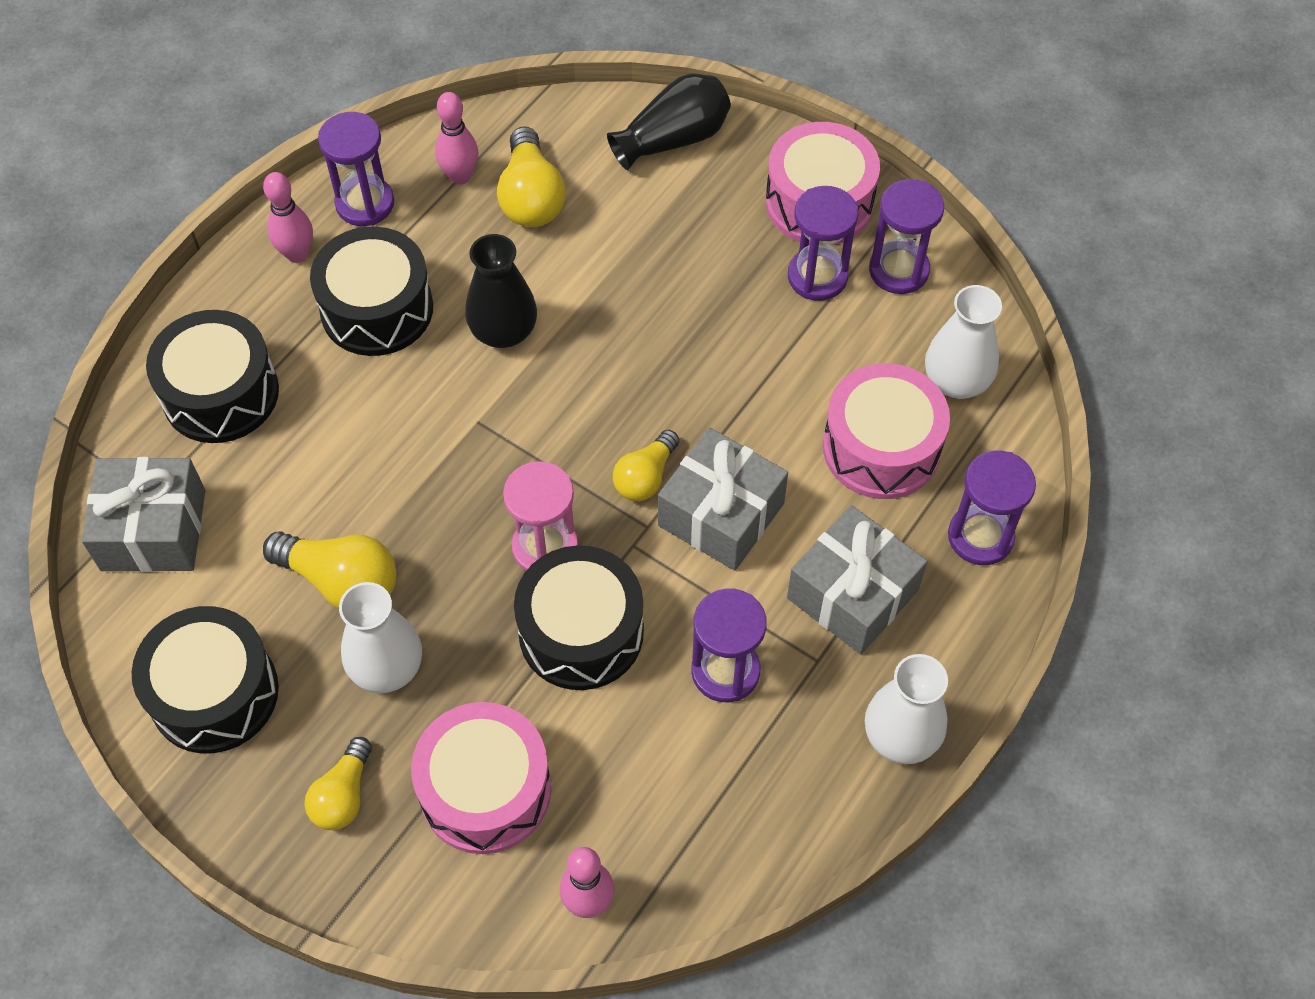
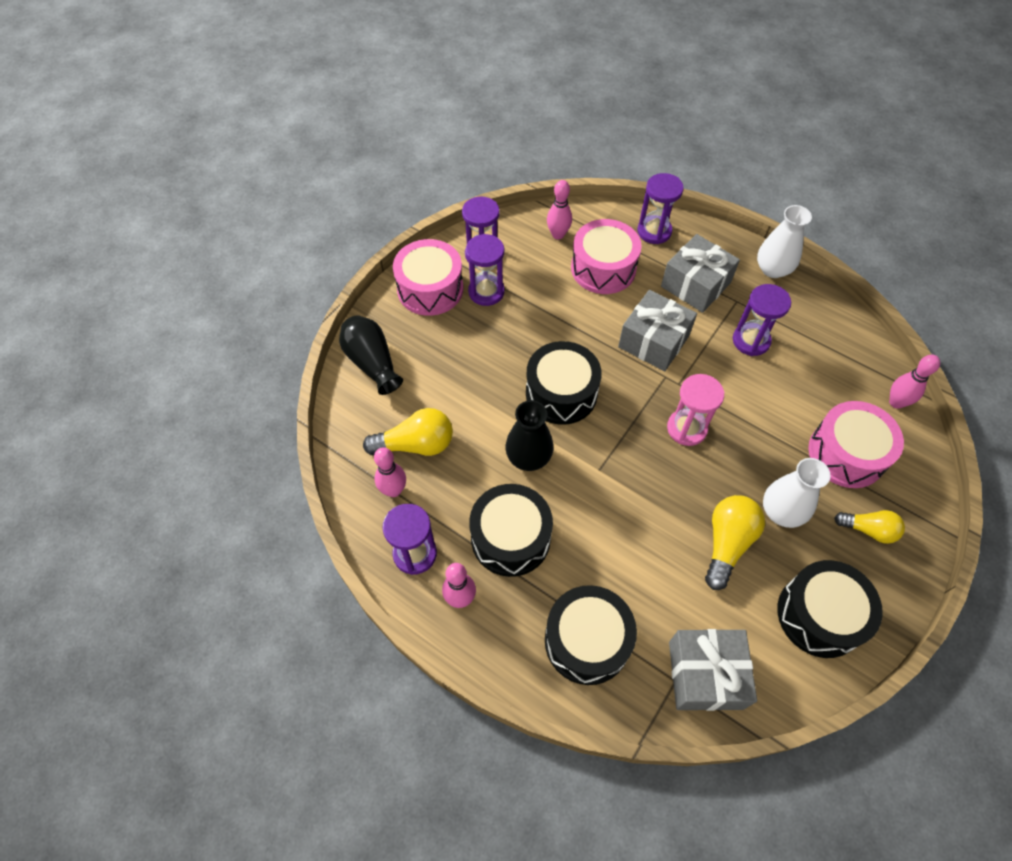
camera: 90 degrees left, 0 degrees up
(581, 632) = (739, 409): black drum -> black drum (561, 393)
(645, 477) = (632, 377): yellow light bulb -> none
(956, 381) = (558, 234): white vase -> pink bowling pin

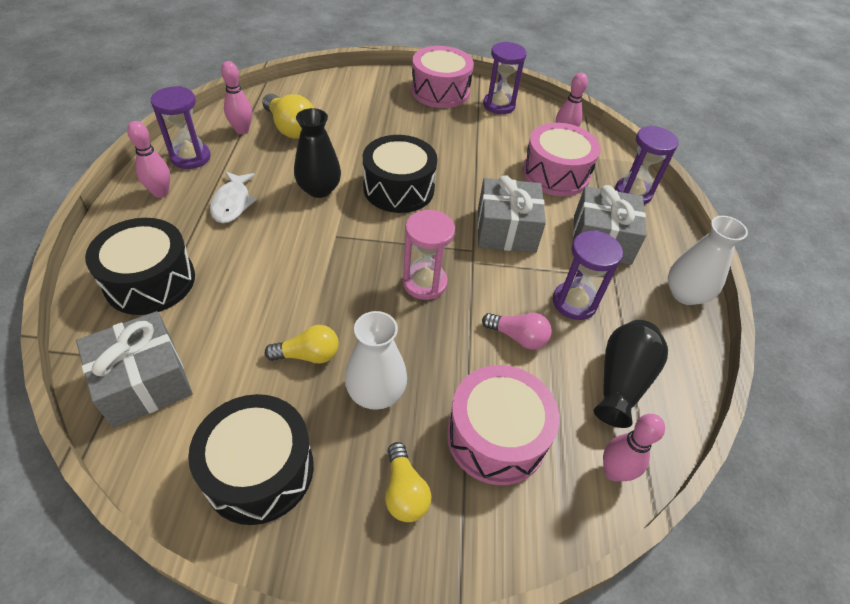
camera: 55 degrees right, 10 degrees down
(372, 363) = (349, 86): black vase -> black vase (621, 381)
(486, 292) = (464, 118): purple hourglass -> none
(510, 538) = (232, 203): black drum -> white fish
(727, 543) = (308, 355): yellow light bulb -> yellow light bulb, size x0.66
(768, 395) = (518, 337): none -> pink light bulb

